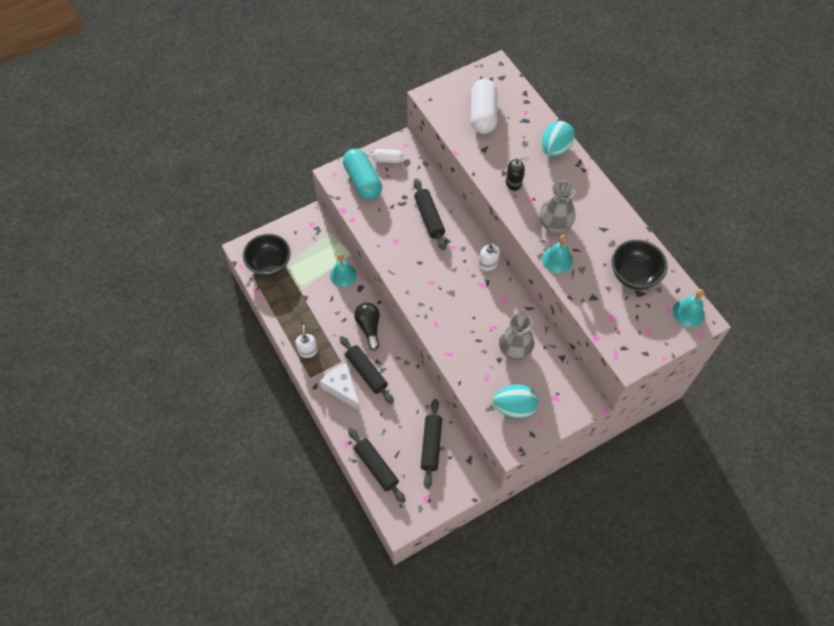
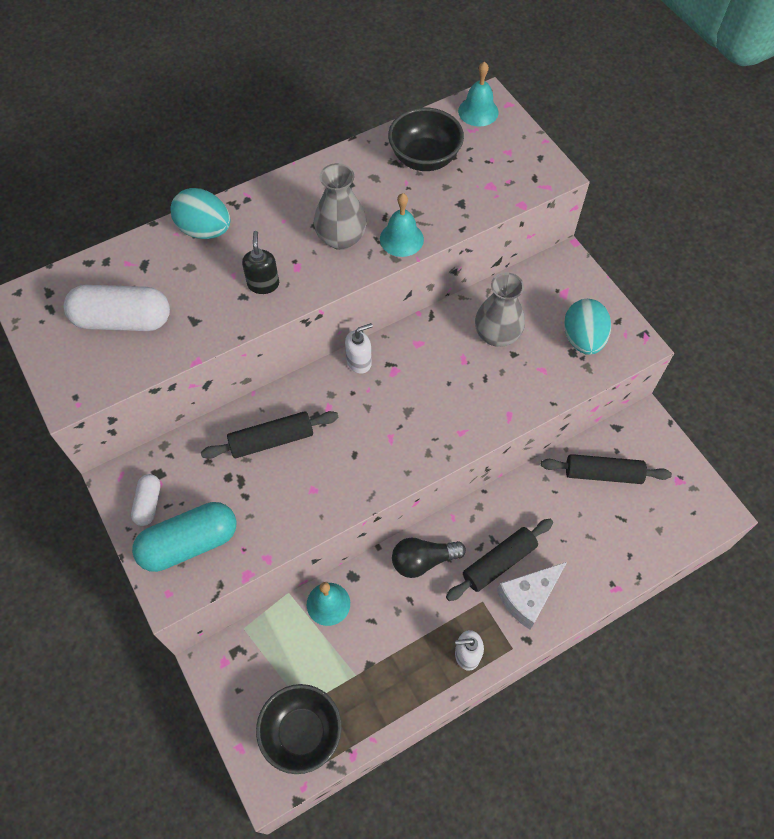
camera: 90 degrees left, 0 degrees up
(376, 467) = (644, 545): black rolling pin -> none

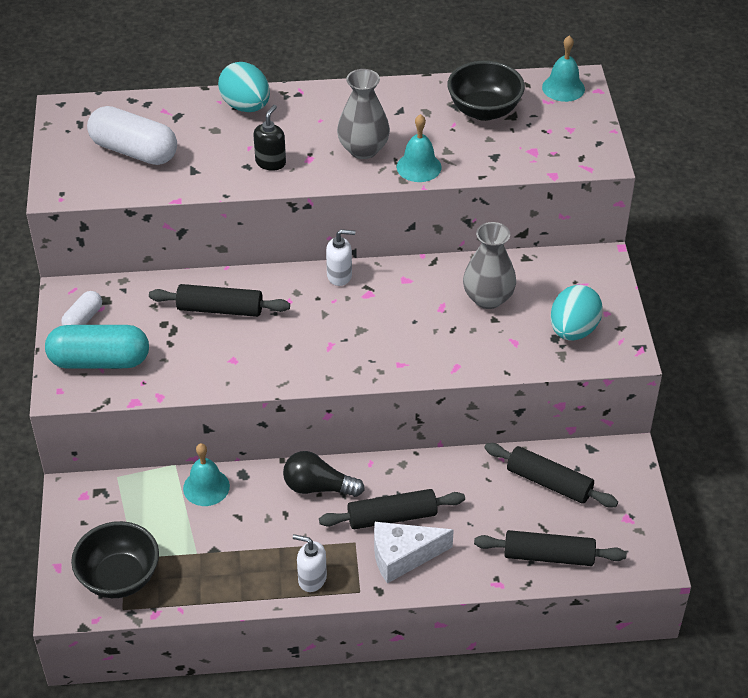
camera: 25 degrees right, 15 degrees down
(640, 543) = (548, 556): none -> black rolling pin

